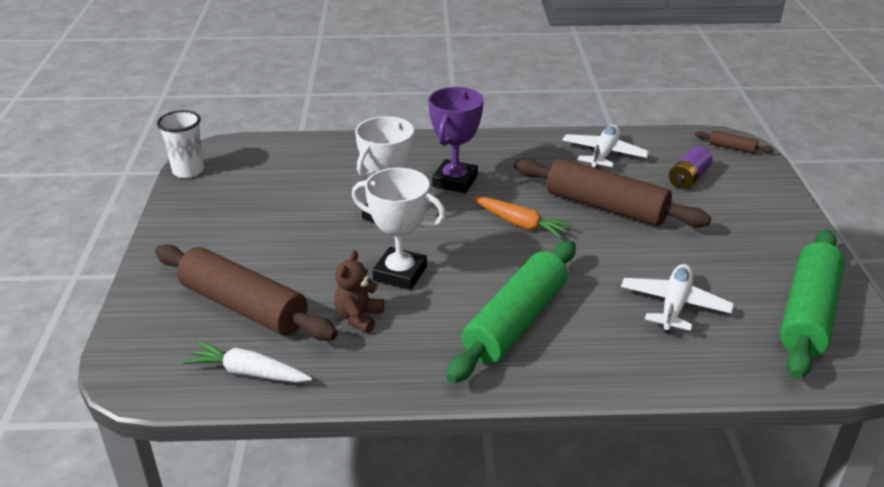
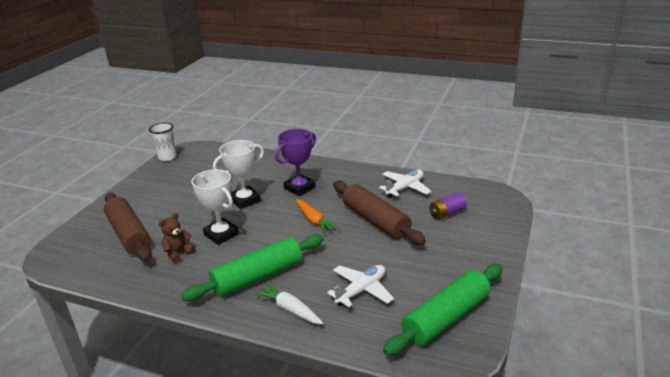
camera: 25 degrees right, 5 degrees down
(248, 372) = (100, 269): white carrot -> white carrot (290, 309)
(732, 148) = (497, 199): brown rolling pin -> none

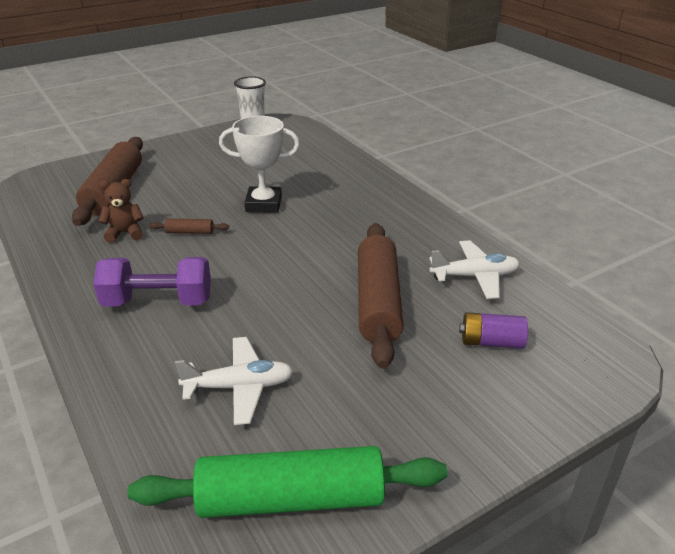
camera: 35 degrees right, 5 degrees up
(221, 234) = (190, 232): white trophy -> brown rolling pin
(258, 277) = (158, 302): green rolling pin -> purple dumbbell
(290, 309) = (135, 361): white carrot -> none
(299, 188) = (341, 216): purple trophy -> none
(314, 221) = (304, 265): orange carrot -> none

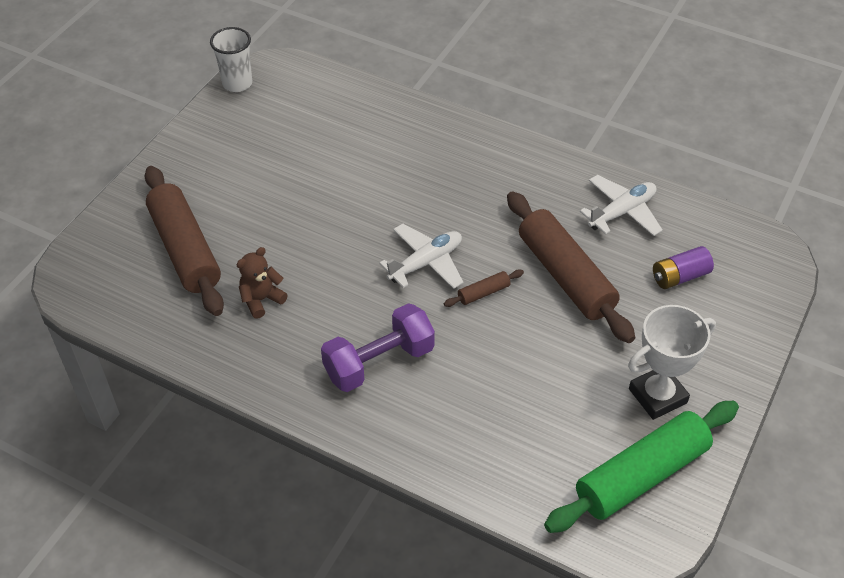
camera: 30 degrees left, 15 degrees up
(190, 232) = (326, 270): brown rolling pin -> brown rolling pin (483, 293)
(239, 387) = (527, 409): white plane -> white plane (426, 263)
(263, 204) = (364, 202): white trophy -> white trophy (657, 396)

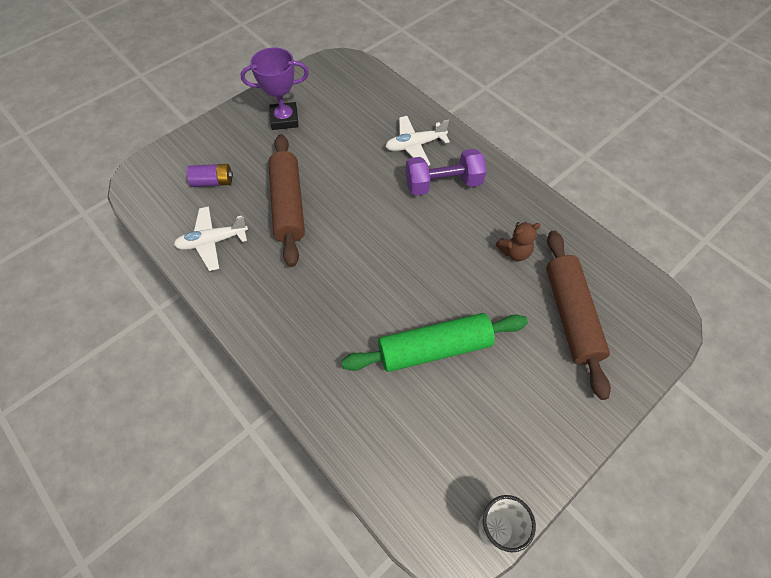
camera: 160 degrees left, 10 degrees up
(426, 263) = (381, 245): white plane -> white plane (415, 145)
(483, 293) = (352, 210): brown rolling pin -> none
(641, 475) = (322, 87): green rolling pin -> green rolling pin (434, 349)
(657, 396) = (284, 119): white trophy -> purple trophy

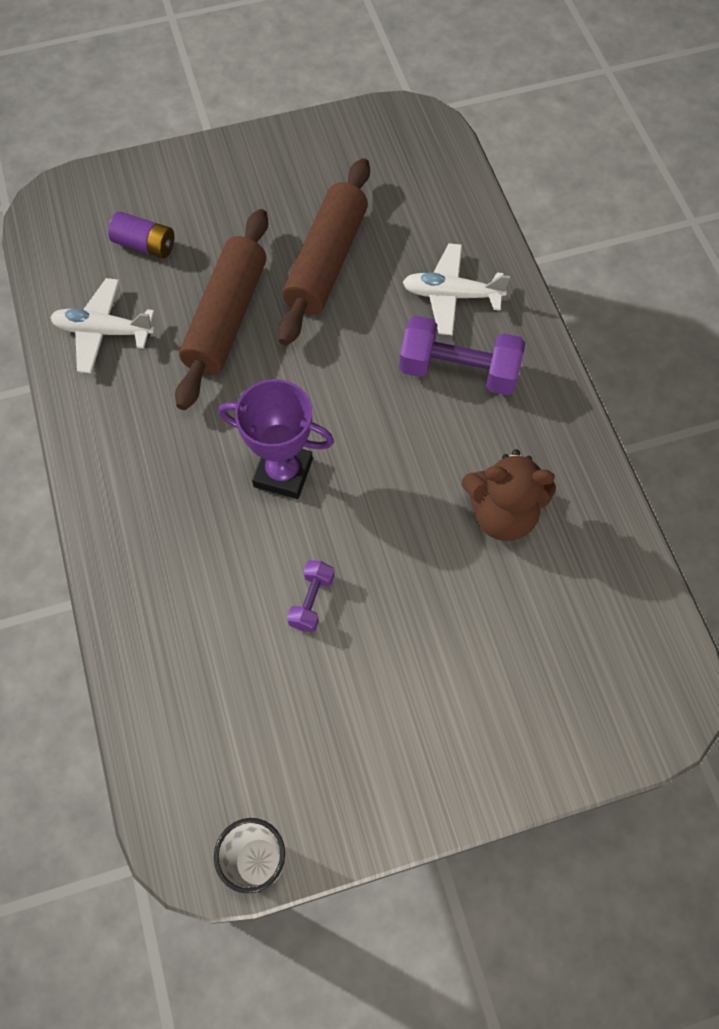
camera: 25 degrees right, 5 degrees up
(284, 119) = (287, 185): purple trophy -> purple trophy (283, 473)
(434, 349) = (311, 601): green rolling pin -> purple dumbbell
(514, 252) = (502, 514): brown teddy bear -> brown teddy bear, size x1.55
(570, 315) = (527, 639): brown rolling pin -> brown rolling pin (326, 261)

